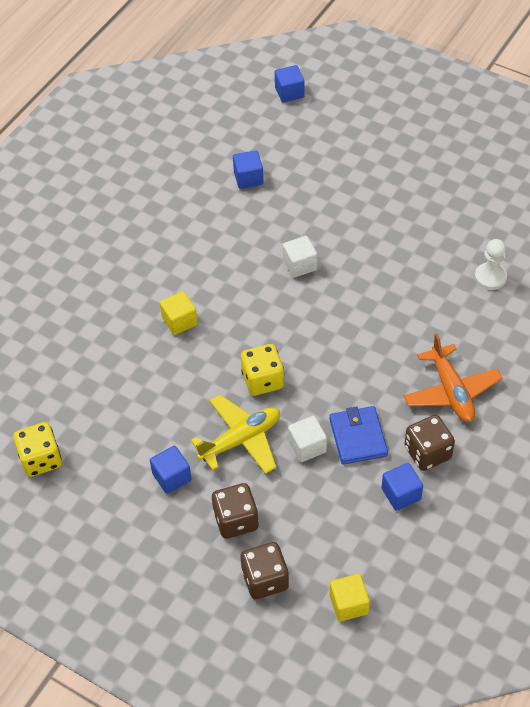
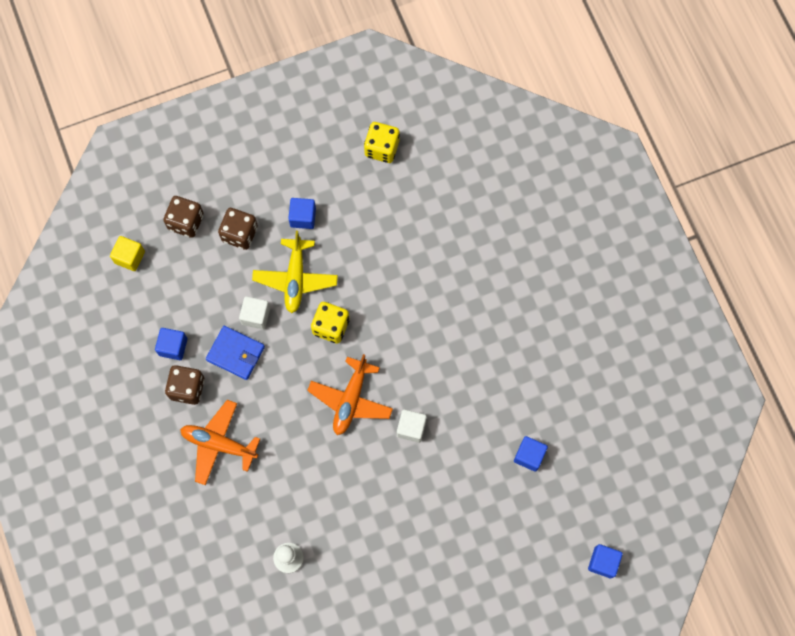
camera: 125 degrees right, 20 degrees up
(179, 321) = (426, 307): yellow cube -> none
(316, 322) = (350, 400): none -> orange plane

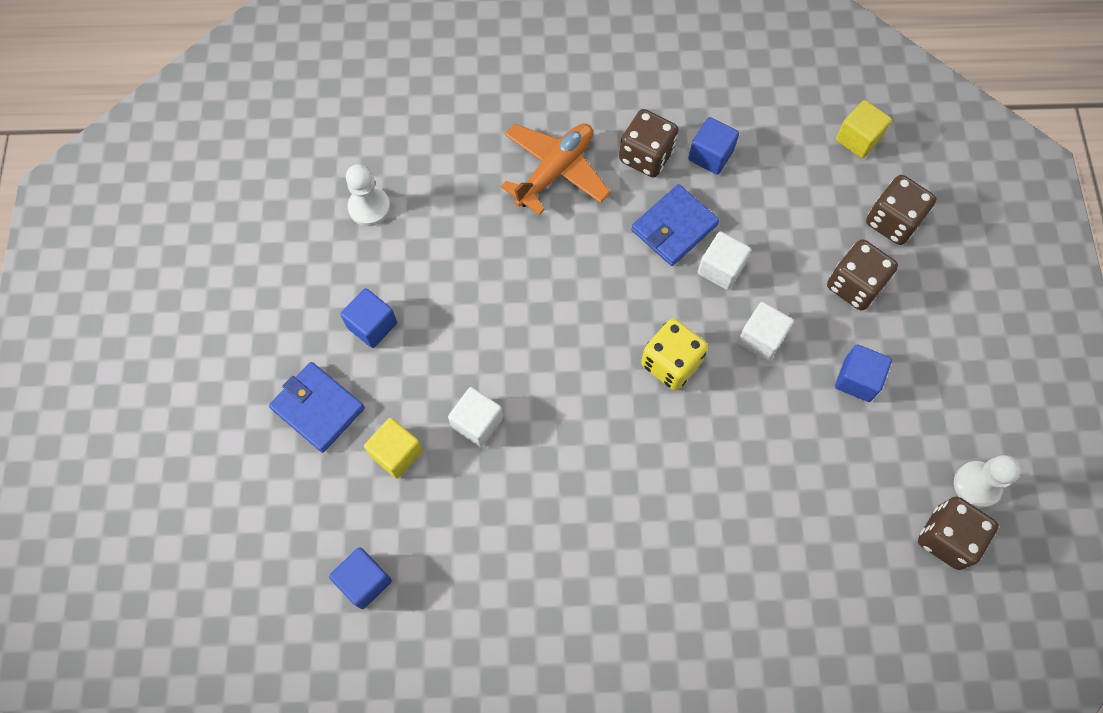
camera: 110 degrees right, 5 degrees down
(295, 279) = (761, 338): yellow plane -> white cube
(345, 139) = (976, 485): none -> white pawn
(350, 400) = (551, 354): orange plane -> none
(382, 148) = (947, 538): yellow dice -> brown dice
(438, 529) = (318, 408): none -> blue wallet
(448, 469) = (396, 453): none -> yellow cube
(603, 562) = (158, 630): blue cube -> blue cube (372, 325)

